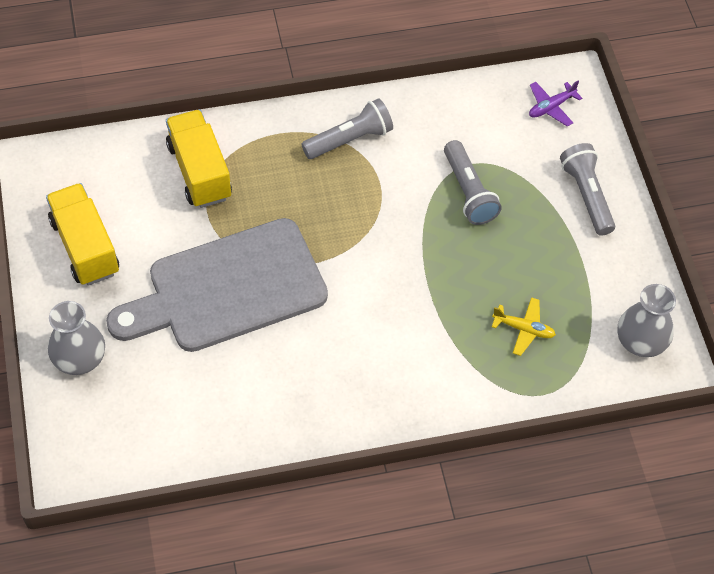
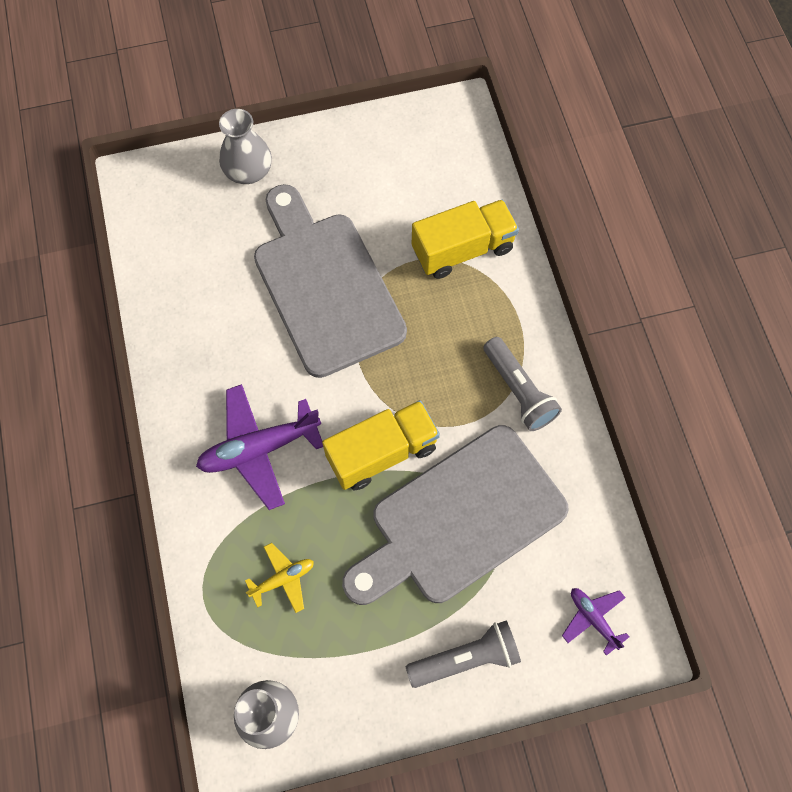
camera: 90 degrees right, 10 degrees up
(85, 246) = (367, 161): yellow truck -> yellow truck (382, 453)
(398, 348) = (259, 449): none -> purple plane
(468, 191) = (460, 519): grey flashlight -> grey cutting board
(523, 329) = (283, 579): yellow plane -> yellow plane turned 135 degrees counterclockwise

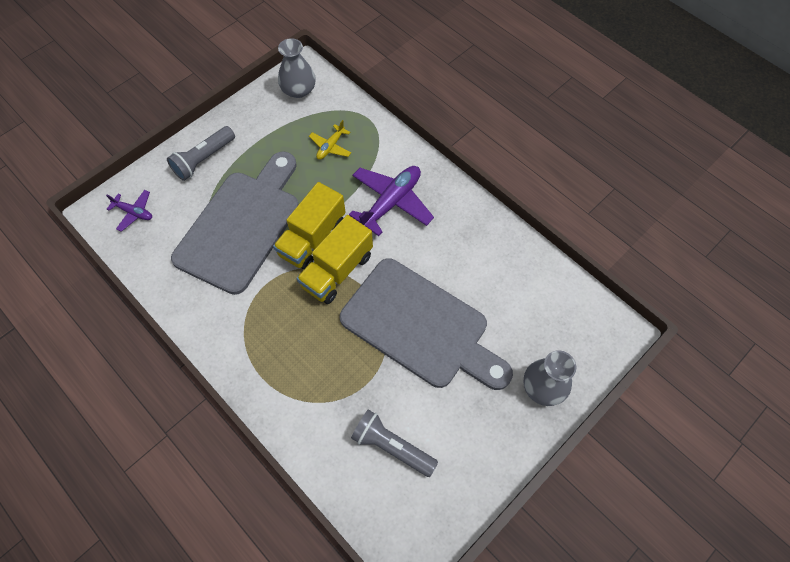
camera: 150 degrees right, 5 degrees down
(462, 249) = (334, 413): yellow truck -> yellow truck (337, 271)
(518, 390) = (239, 324): grey flashlight -> grey flashlight (392, 446)

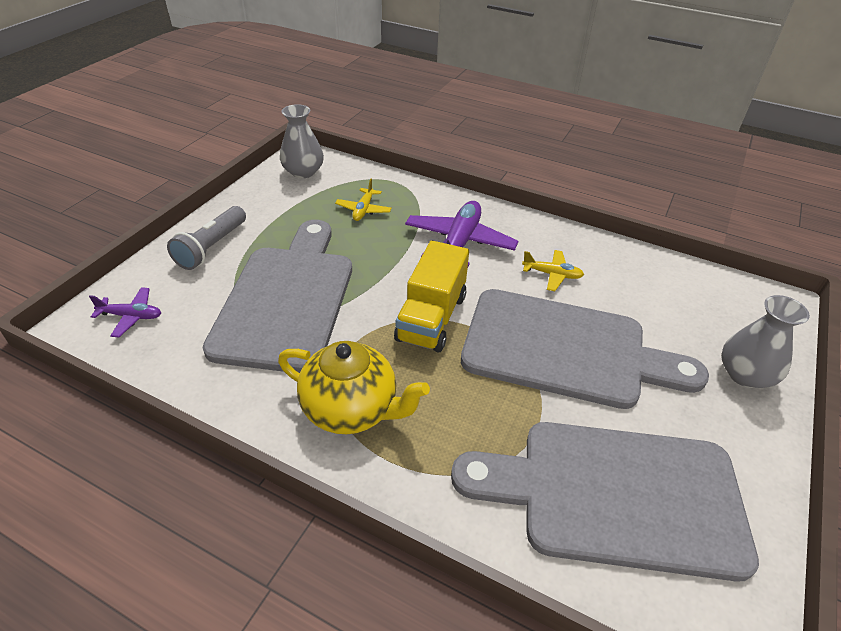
camera: 20 degrees left, 20 degrees down
(252, 332) = (352, 409): none -> yellow teapot
(312, 238) = (384, 293): yellow truck -> none
(392, 446) = (616, 495): grey flashlight -> grey cutting board
(449, 254) = (552, 274): none -> yellow plane

